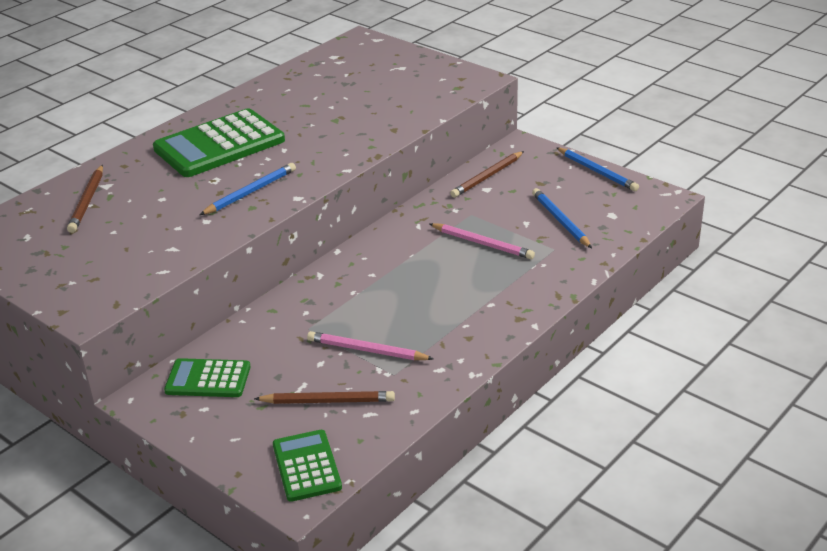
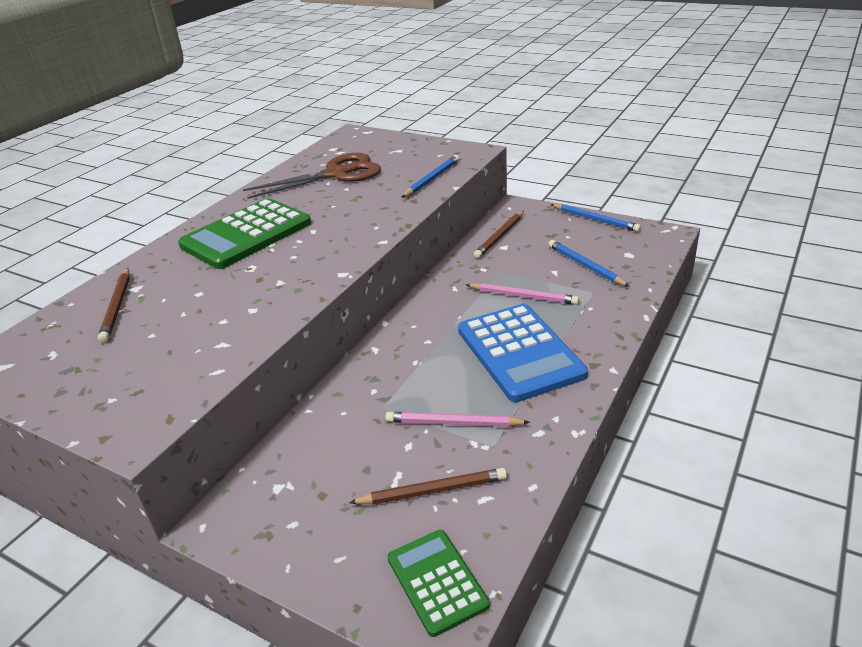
camera: 10 degrees left, 0 degrees up
(208, 379) = (288, 486): green calculator -> none
(250, 192) = (291, 275): blue pencil -> blue pencil (432, 179)
(327, 88) = (336, 174): none -> brown scissors
(454, 297) = (519, 352): none -> blue calculator

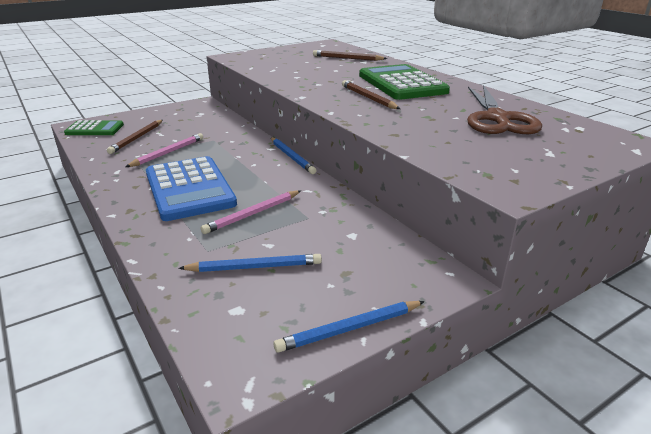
camera: 115 degrees right, 5 degrees down
(432, 179) = (439, 150): blue pencil -> blue pencil (292, 157)
(499, 236) = (377, 240): brown pencil -> brown pencil (368, 98)
(519, 352) = (189, 189): blue calculator -> blue calculator turned 120 degrees counterclockwise

